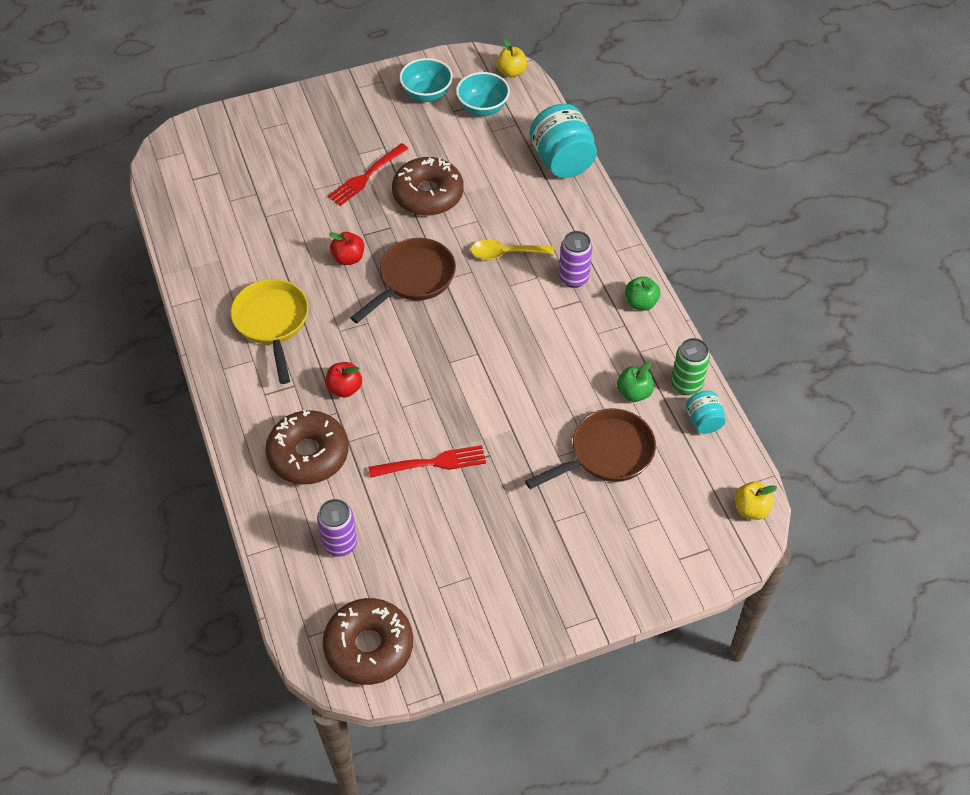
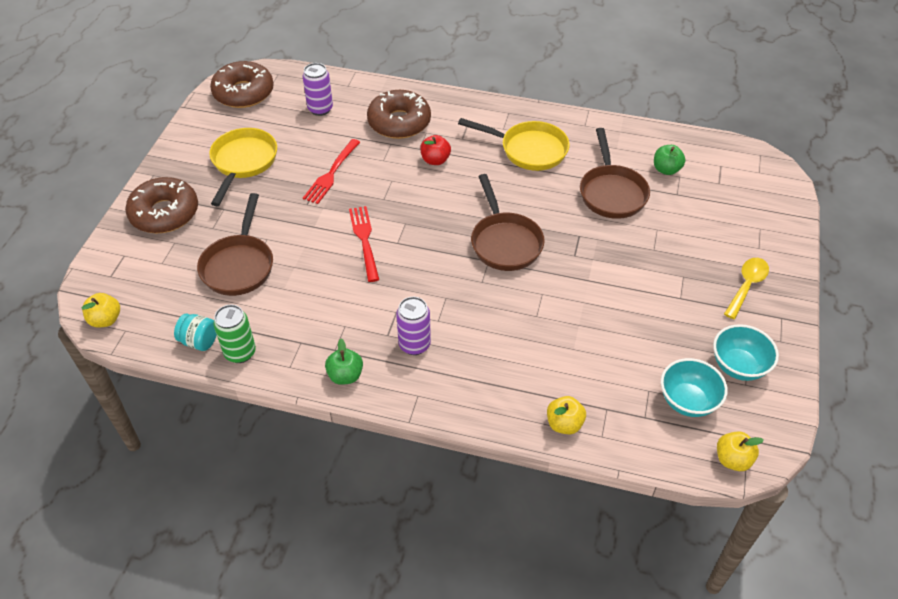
camera: 125 degrees right, 5 degrees down
(289, 236) = (611, 192): none -> brown pan
(348, 258) = (560, 215): red apple -> none
(366, 176) = (648, 268): red fork -> red fork (364, 240)
(428, 194) = (595, 298): brown donut -> brown donut (164, 213)
(479, 554) = (243, 163): none -> yellow pan
(505, 253) = (482, 314): yellow spoon -> yellow spoon (746, 286)
(562, 161) = (564, 424): turquoise jar -> yellow apple
(634, 393) = (269, 314): green apple -> green apple (666, 169)

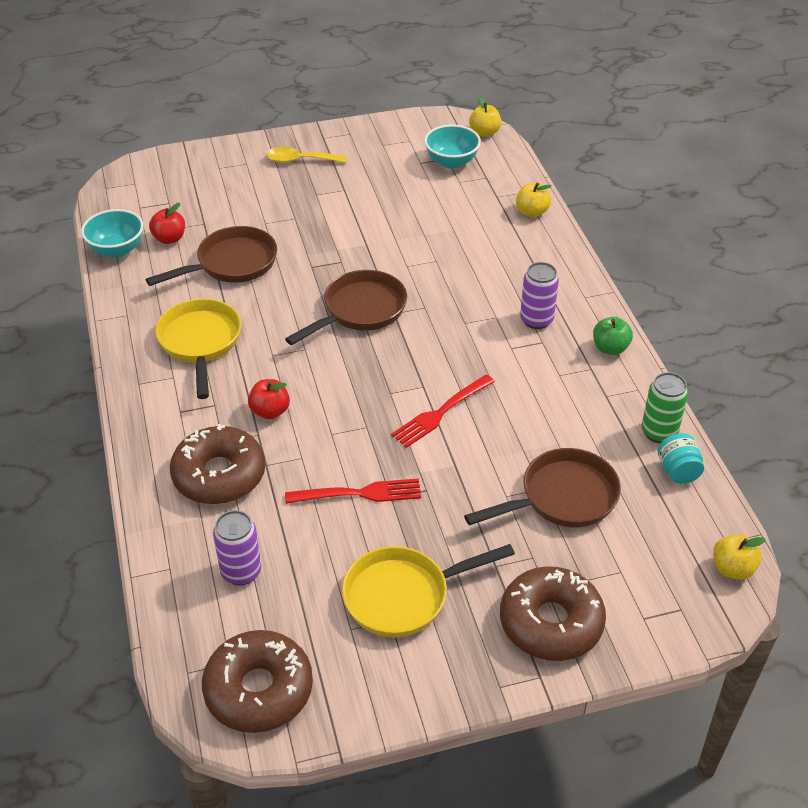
camera: 120 degrees left, 5 degrees down
(666, 169) = (169, 239): green apple -> red apple
(738, 366) = (394, 147): turquoise bowl -> turquoise bowl (117, 249)

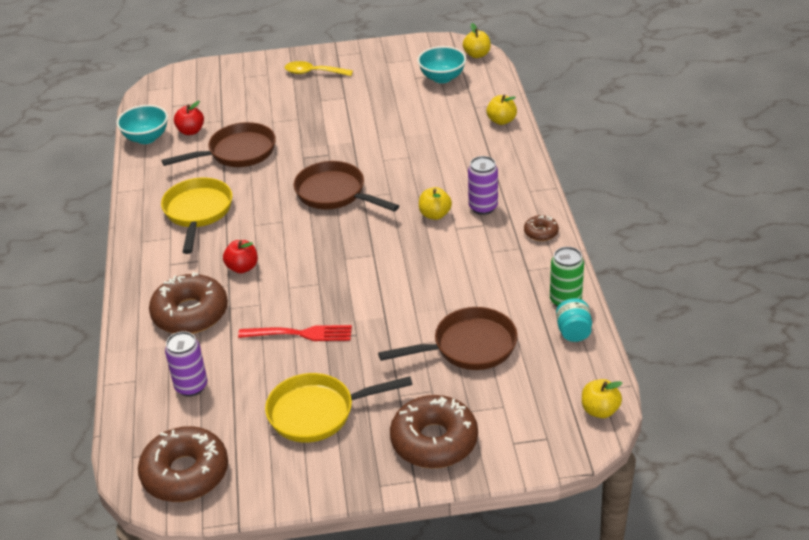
camera: 10 degrees right, 5 degrees down
(360, 311) = (335, 193): brown pan -> brown pan turned 105 degrees counterclockwise
(440, 413) = (383, 276): red fork -> none
(483, 332) = (435, 215): none -> yellow apple
(610, 348) = (541, 232): green apple -> brown donut

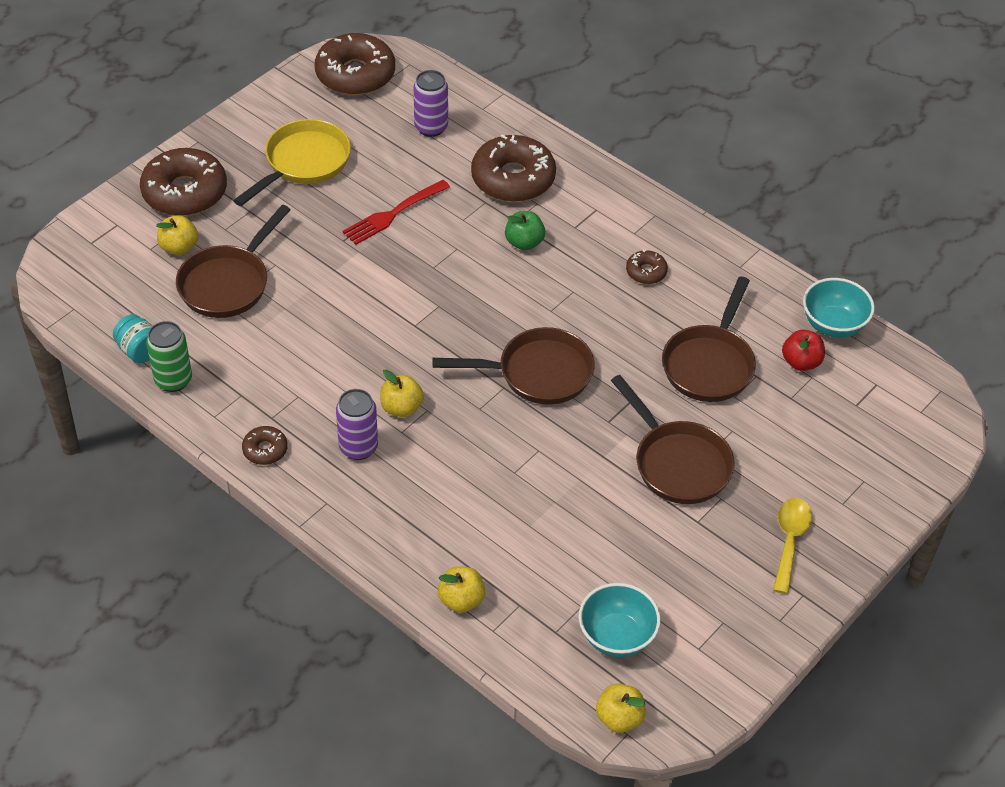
camera: 135 degrees right, 10 degrees up
(198, 213) = (646, 272): yellow pan -> brown donut
(242, 267) = (524, 242): red apple -> green apple
(313, 73) = (790, 541): yellow spoon -> yellow spoon turned 45 degrees counterclockwise
(320, 122) = (678, 463): none -> brown pan
(600, 410) = (61, 289): yellow apple -> yellow apple (179, 247)

